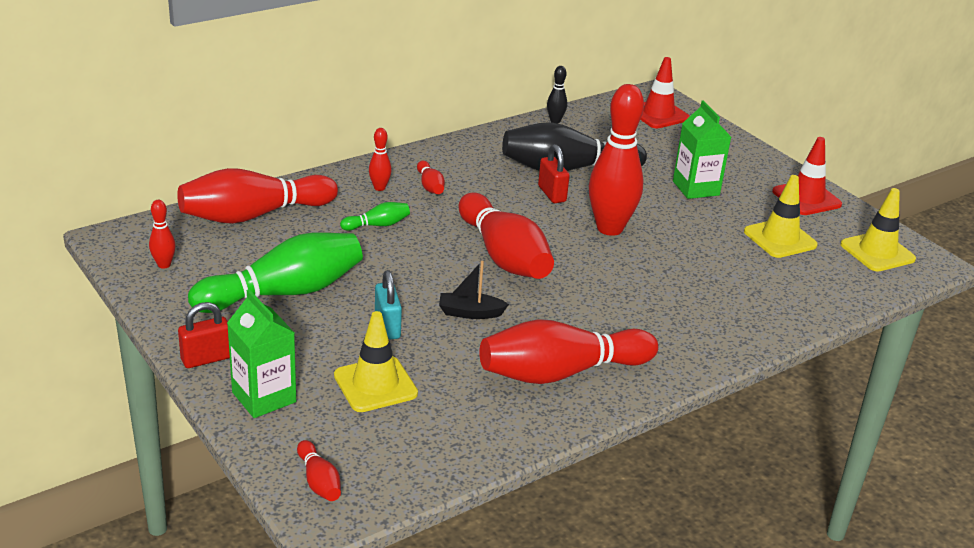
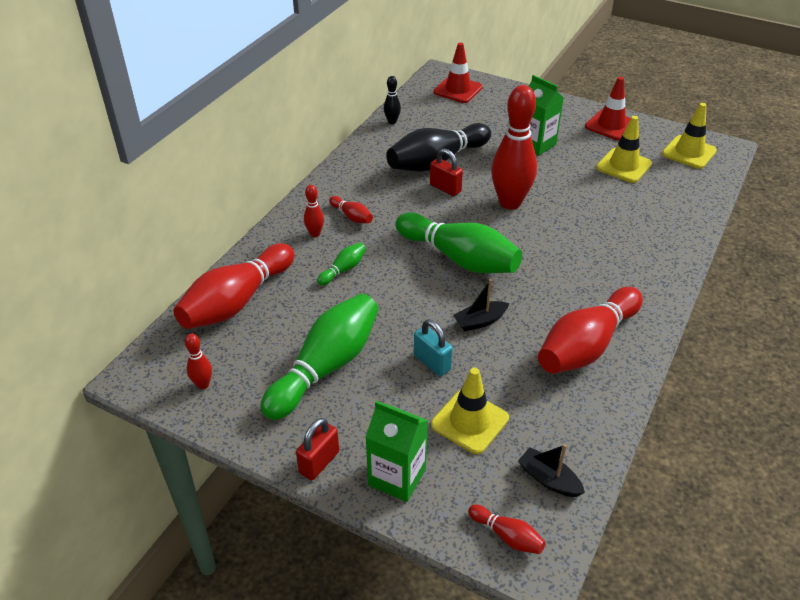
camera: 25 degrees left, 10 degrees up
(405, 458) = (549, 479): none -> black boat
(504, 256) = (459, 258): red bowling pin -> green bowling pin

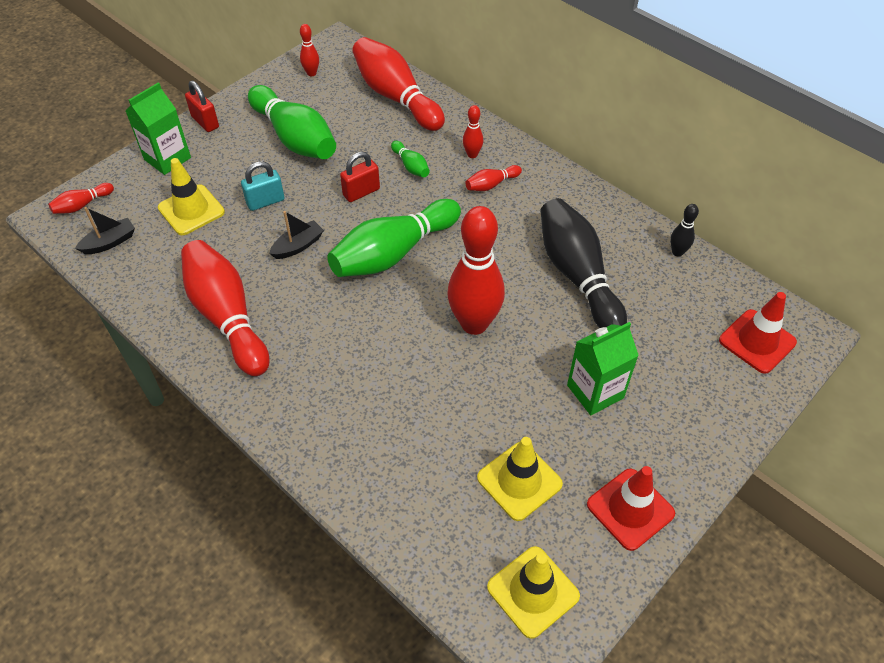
camera: 105 degrees right, 10 degrees up
(445, 188) = (520, 271): red padlock -> red padlock (361, 192)
(480, 321) = (298, 246): black boat -> black boat turned 60 degrees clockwise

